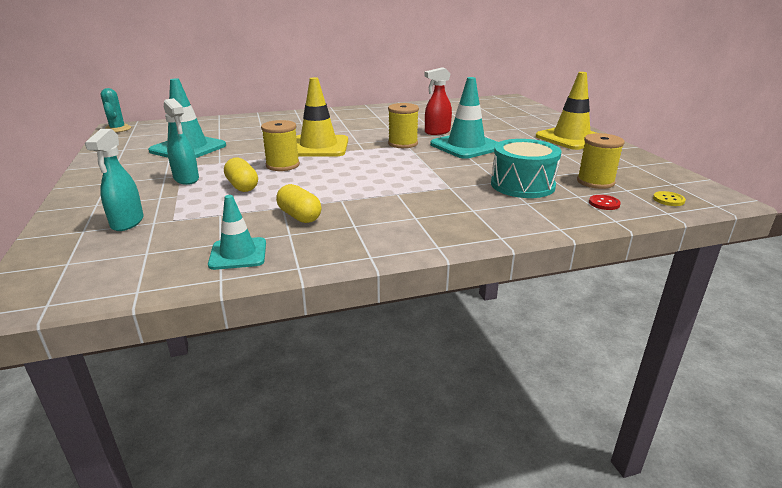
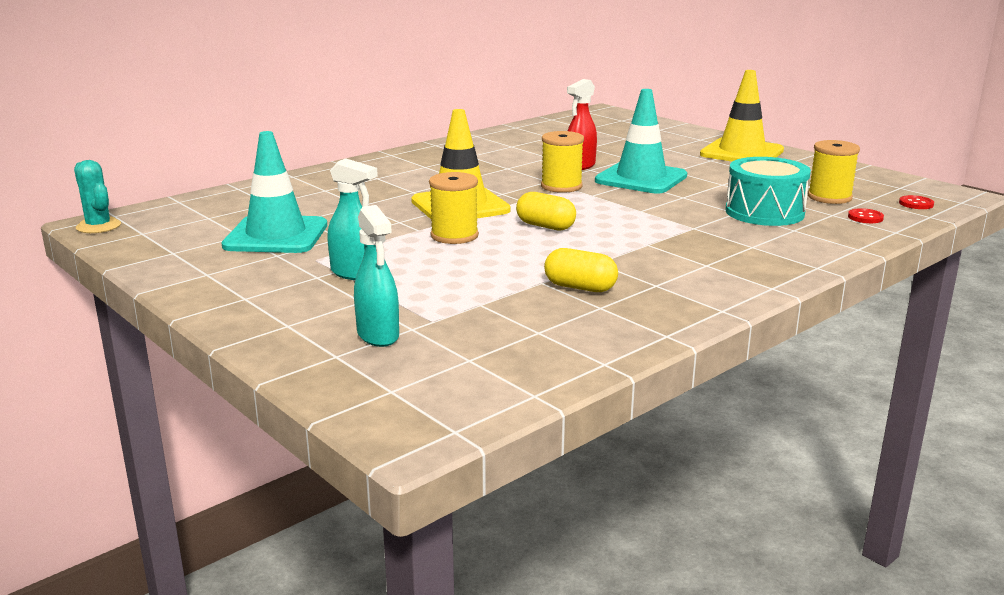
camera: 25 degrees left, 5 degrees down
(238, 254) = (580, 337): turquoise traffic cone -> none
(242, 186) = (448, 269): yellow capsule -> yellow capsule (545, 226)
(668, 200) = (916, 204): yellow button -> red button

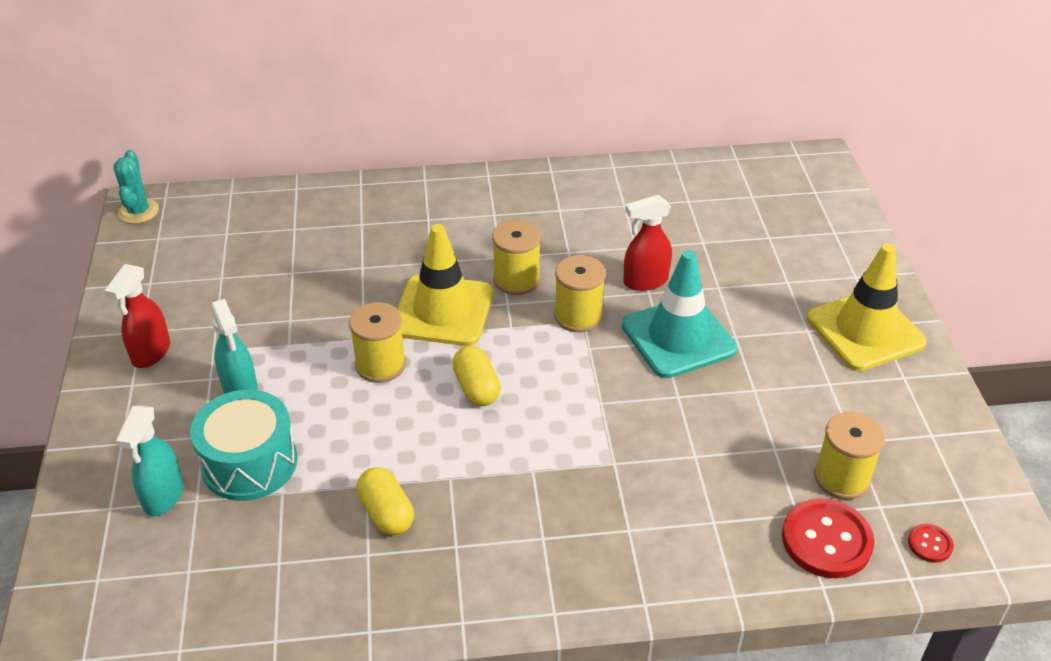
camera: 35 degrees right, 20 degrees up
(236, 280) = (151, 353): none -> red spray bottle
(276, 236) = (244, 292): turquoise traffic cone -> none
(491, 184) = (516, 279): none -> yellow spool
(764, 212) = (725, 472): turquoise drum -> turquoise drum (249, 463)
(865, 217) = (826, 540): red button -> red button, size x2.07

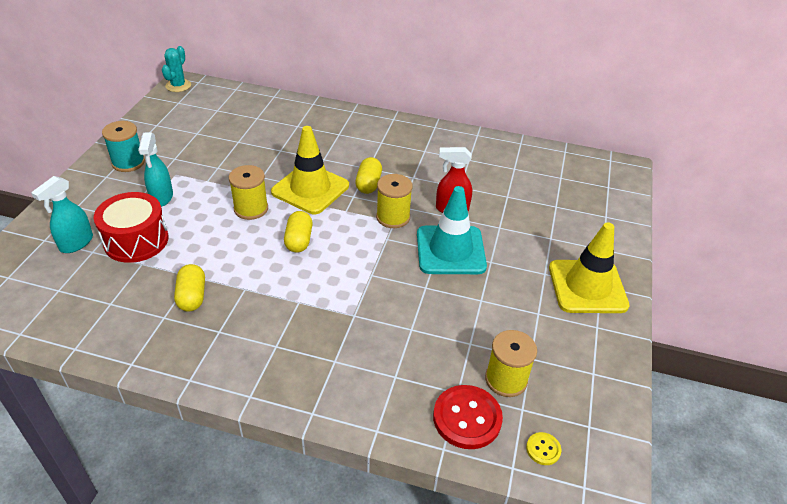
camera: 20 degrees right, 0 degrees up
(151, 353) = (128, 162): red spray bottle -> turquoise spool
(249, 463) = (136, 240): turquoise drum -> red drum
(516, 279) = (368, 184): yellow spool -> yellow capsule
(930, 544) = (543, 449): red button -> yellow button

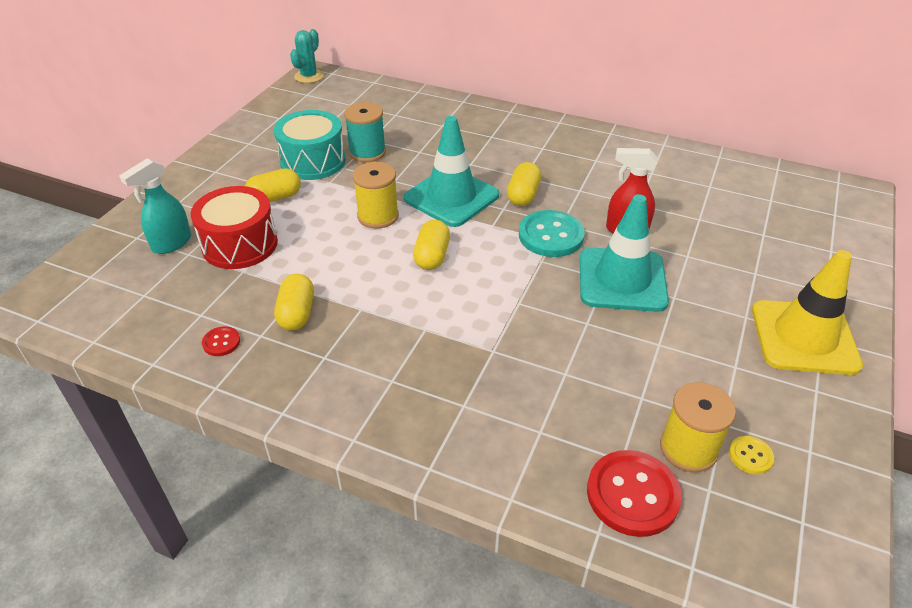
camera: 10 degrees right, 0 degrees up
(128, 162) = (242, 157): turquoise spool -> turquoise spool (367, 152)
(131, 326) = (221, 342): none -> red button
(161, 197) = (275, 198): turquoise spray bottle -> yellow capsule
(190, 163) = (313, 161): none -> turquoise drum
(310, 189) = (451, 197): yellow traffic cone -> turquoise traffic cone
(393, 217) = (551, 236): yellow spool -> turquoise button
(543, 449) = (736, 547): yellow button -> yellow button (750, 456)

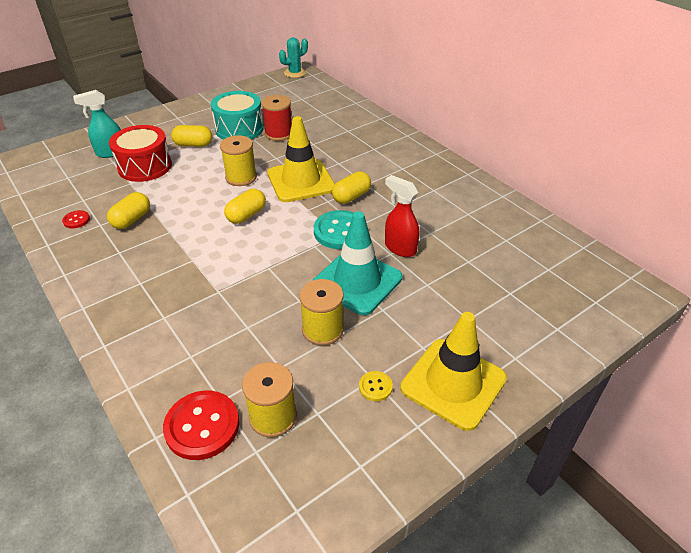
camera: 30 degrees right, 0 degrees up
(367, 152) = (278, 134): turquoise spool -> red spool
(451, 197) = (301, 181): turquoise traffic cone -> yellow traffic cone
(641, 342) = (322, 330): none -> yellow spool
(750, 456) = (311, 445): yellow button -> yellow button (375, 387)

